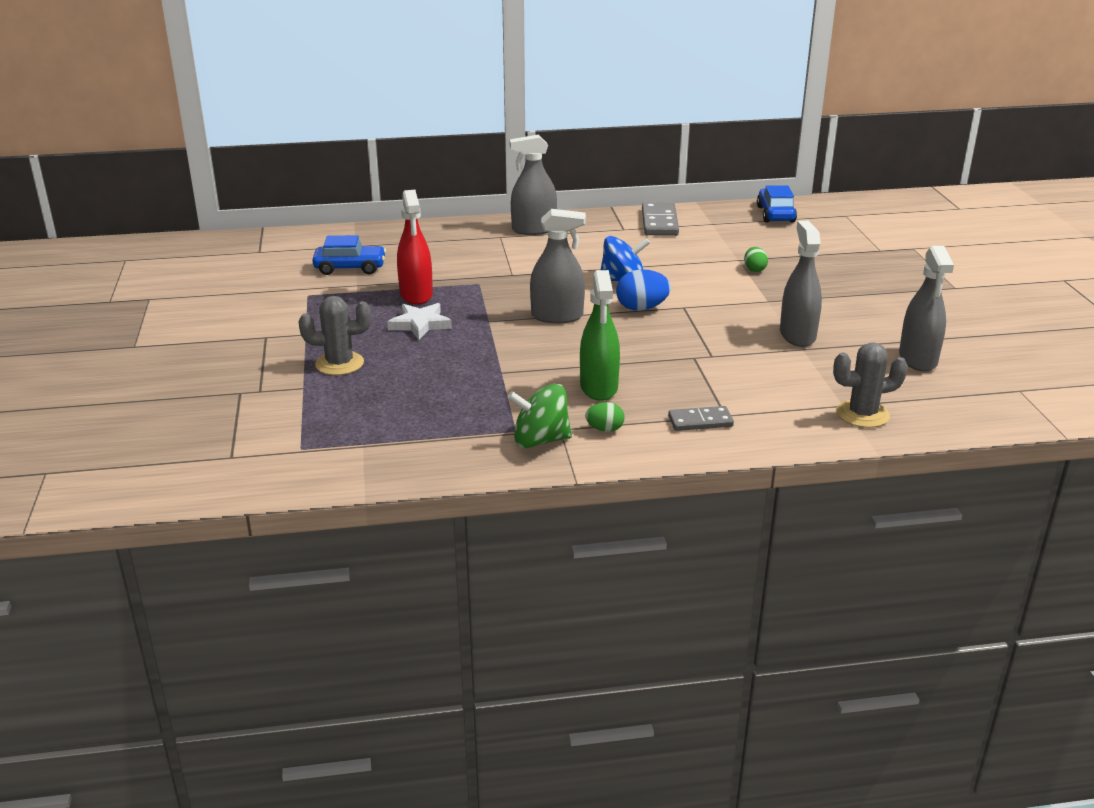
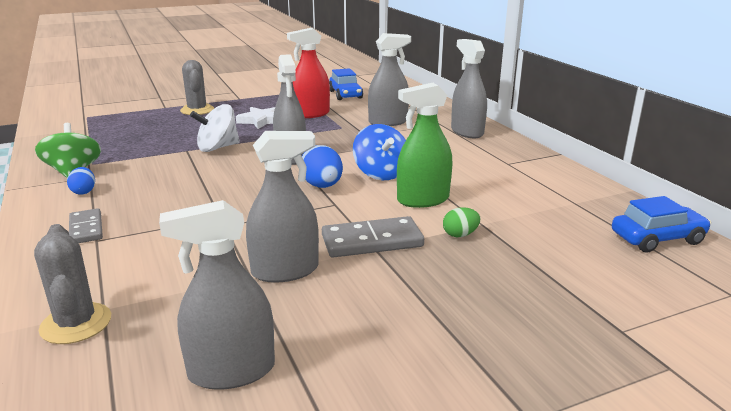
camera: 75 degrees right, 5 degrees down
(477, 259) = (388, 122): none -> grey spray bottle
(505, 353) = (217, 148): none -> white spinning top
(599, 387) = (158, 183): green spray bottle -> green spray bottle (423, 200)
(605, 429) = (84, 192): green egg -> blue egg
(659, 223) = (543, 177): grey domino -> grey domino (372, 241)

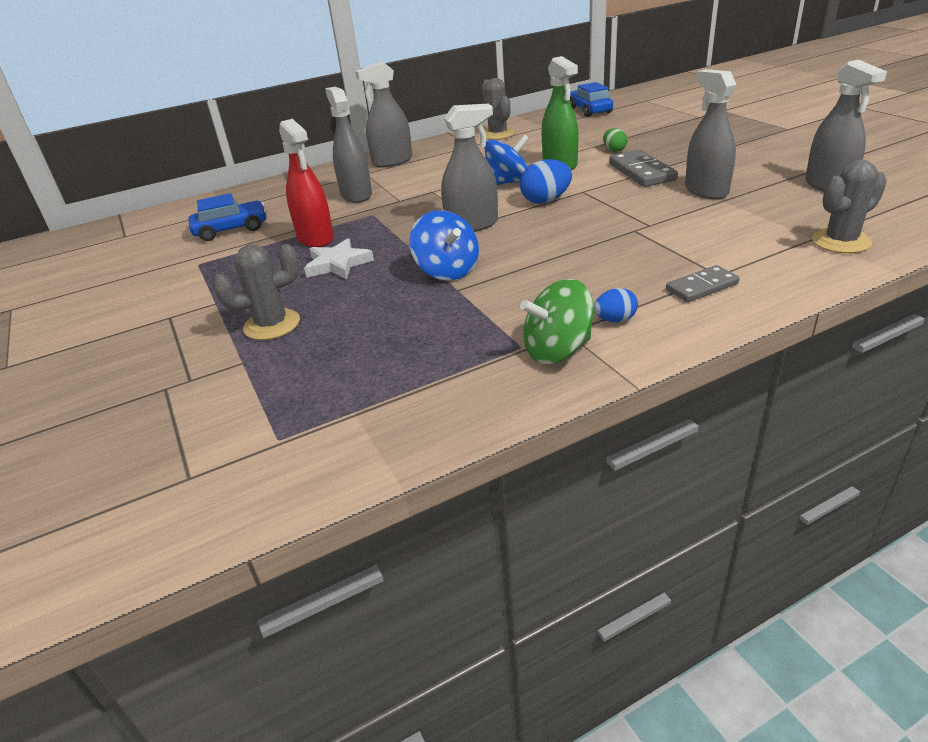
camera: 90 degrees left, 10 degrees up
(217, 148) = (447, 271): white spinning top -> blue spinning top
(545, 176) = (497, 134): none -> grey cactus

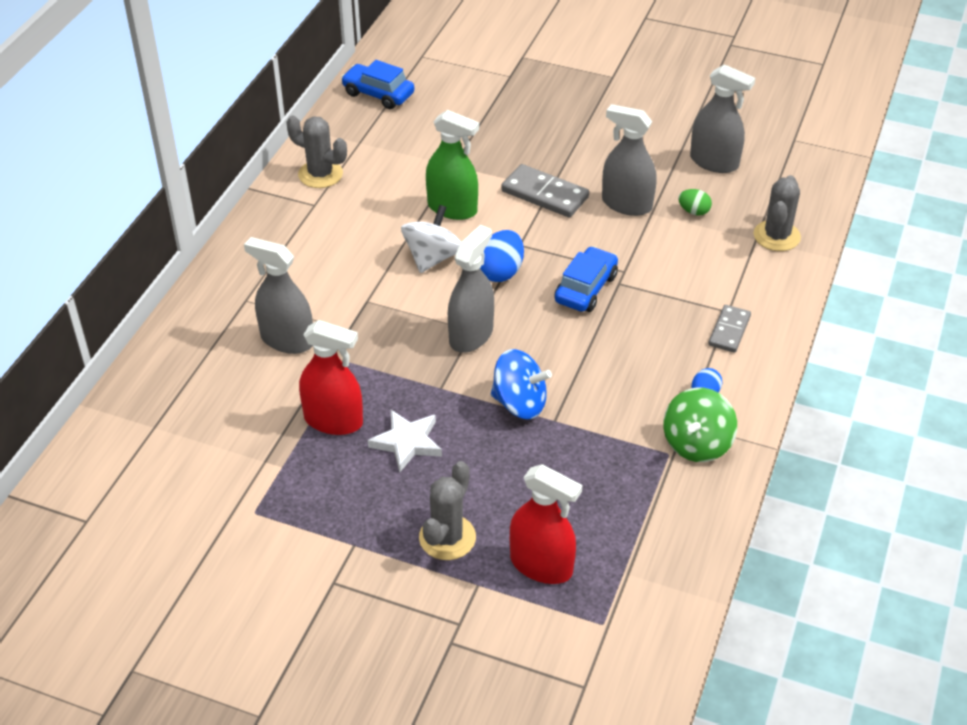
camera: 45 degrees left, 10 degrees up
(231, 229) = (214, 452): blue car -> blue car (586, 288)
(302, 372) = (541, 565): none -> red spray bottle
(392, 161) = (253, 268): grey spray bottle -> none
(508, 183) = (432, 258): blue spinning top -> white spinning top
(614, 150) = (483, 165): green egg -> green egg (693, 211)

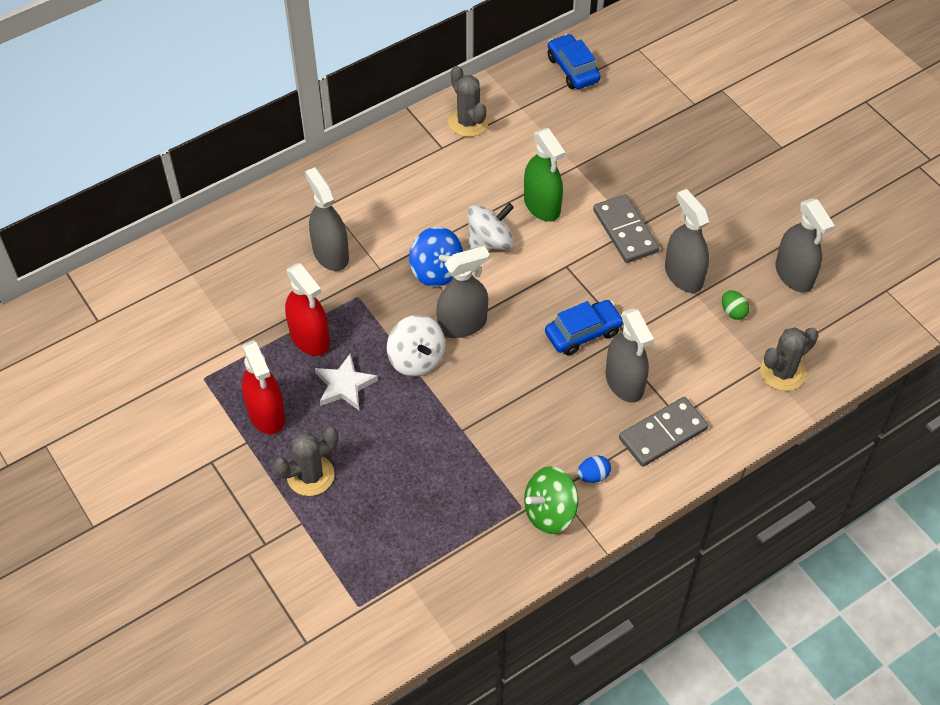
camera: 35 degrees right, 10 degrees up
(455, 385) = (416, 359): none -> white spinning top
(501, 272) = (530, 282): blue egg -> none
(519, 403) = (449, 401): blue spinning top -> blue spinning top (436, 271)
(541, 565) = (355, 536): red spray bottle -> red spray bottle (266, 414)
(658, 308) = (624, 382): none -> grey spray bottle
(729, 330) = (663, 433): grey domino -> grey domino, size x1.54

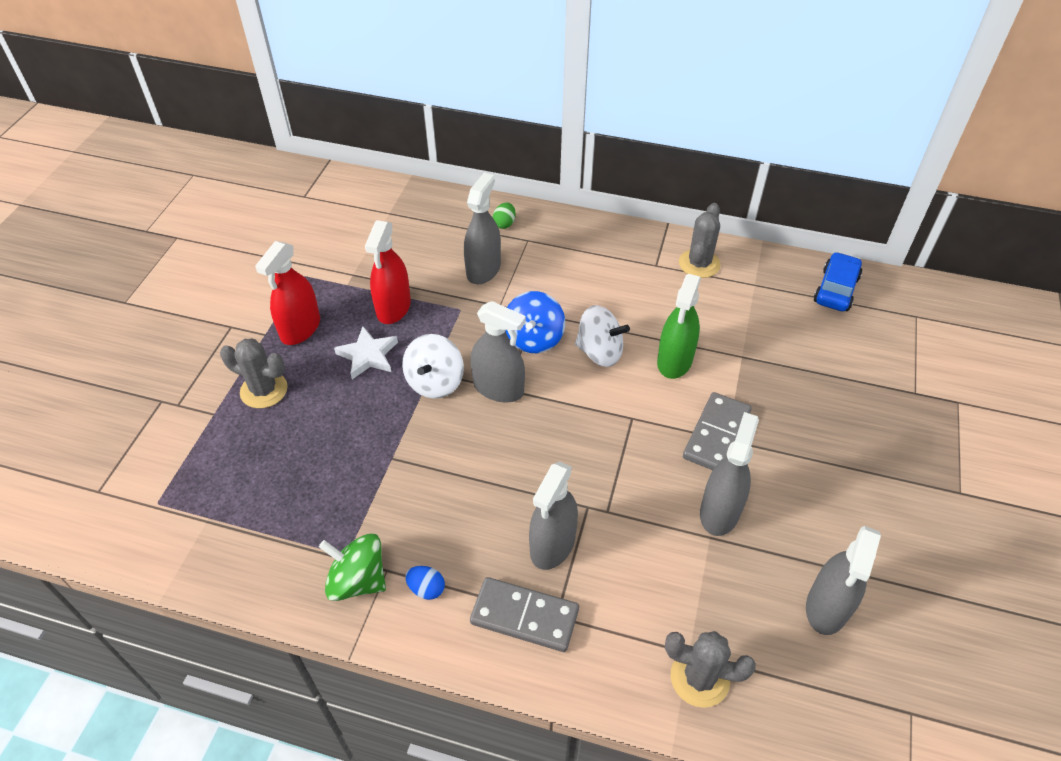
camera: 50 degrees right, 5 degrees down
(583, 333) = (574, 477): blue car -> none
(733, 312) = (724, 582): green egg -> green egg (504, 224)

